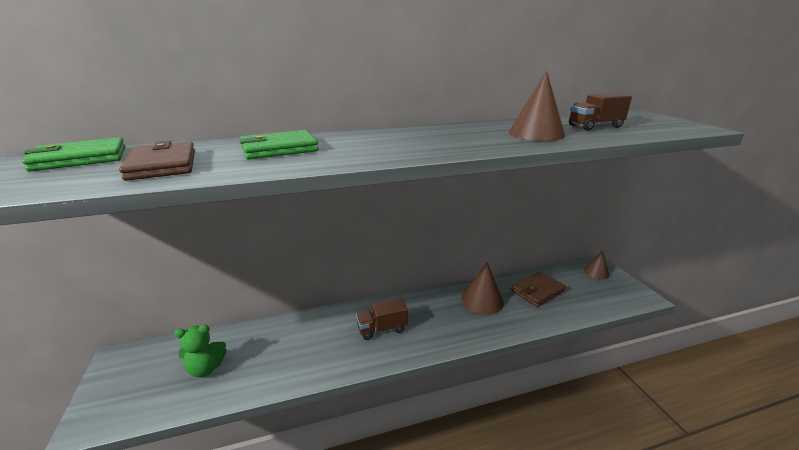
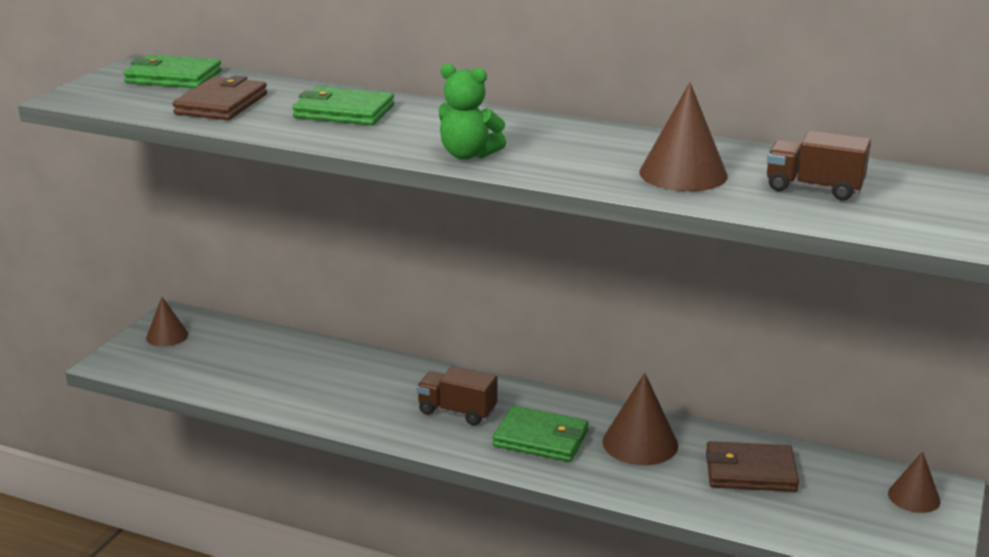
camera: 40 degrees right, 0 degrees up
(124, 375) = (167, 336): none -> brown cone
(206, 368) = (237, 363): green teddy bear -> green teddy bear (468, 155)
(440, 322) = (541, 439): none -> green wallet

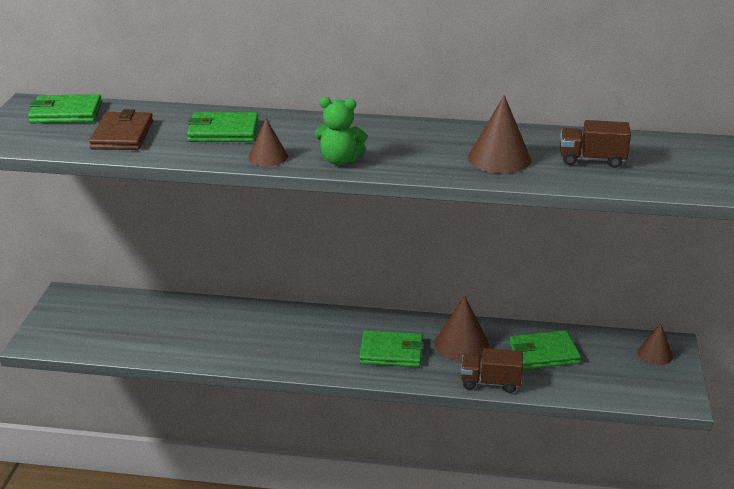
camera: 15 degrees left, 5 degrees up
(167, 336) = (68, 313): brown cone -> brown cone (268, 157)
(457, 411) = (322, 341): brown truck -> brown truck (490, 383)
(750, 471) = (543, 353): brown wallet -> green wallet

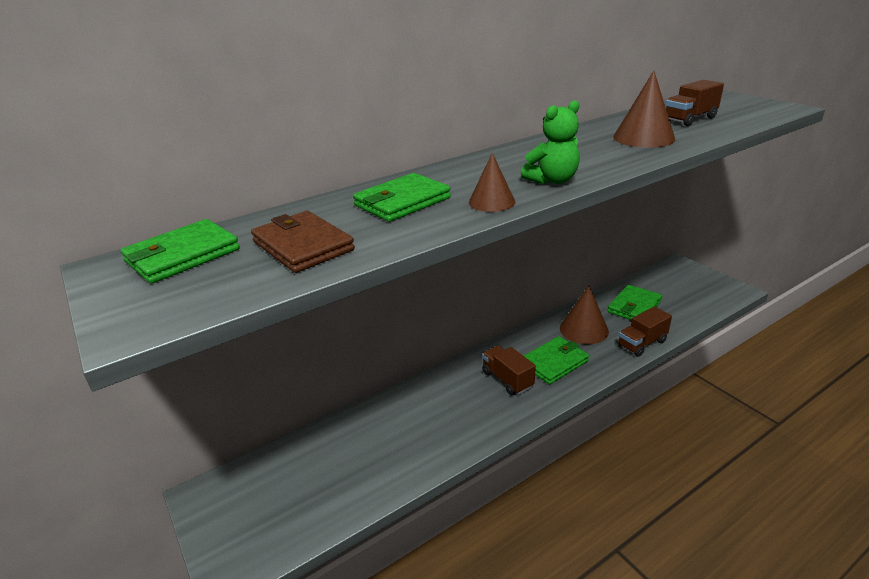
camera: 40 degrees left, 0 degrees up
(336, 342) = (507, 379): none -> brown truck
(655, 354) = (681, 273): brown cone -> none

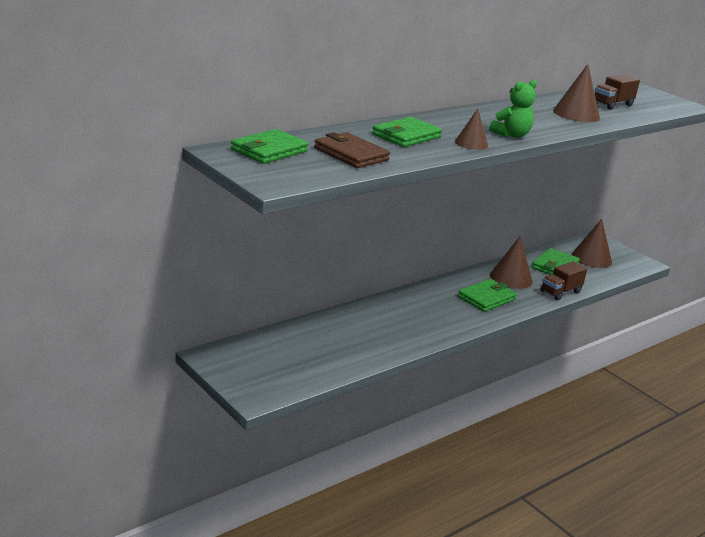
camera: 10 degrees left, 5 degrees down
(507, 379) = (448, 306): brown truck -> none
(676, 291) = (591, 258): none -> brown cone

